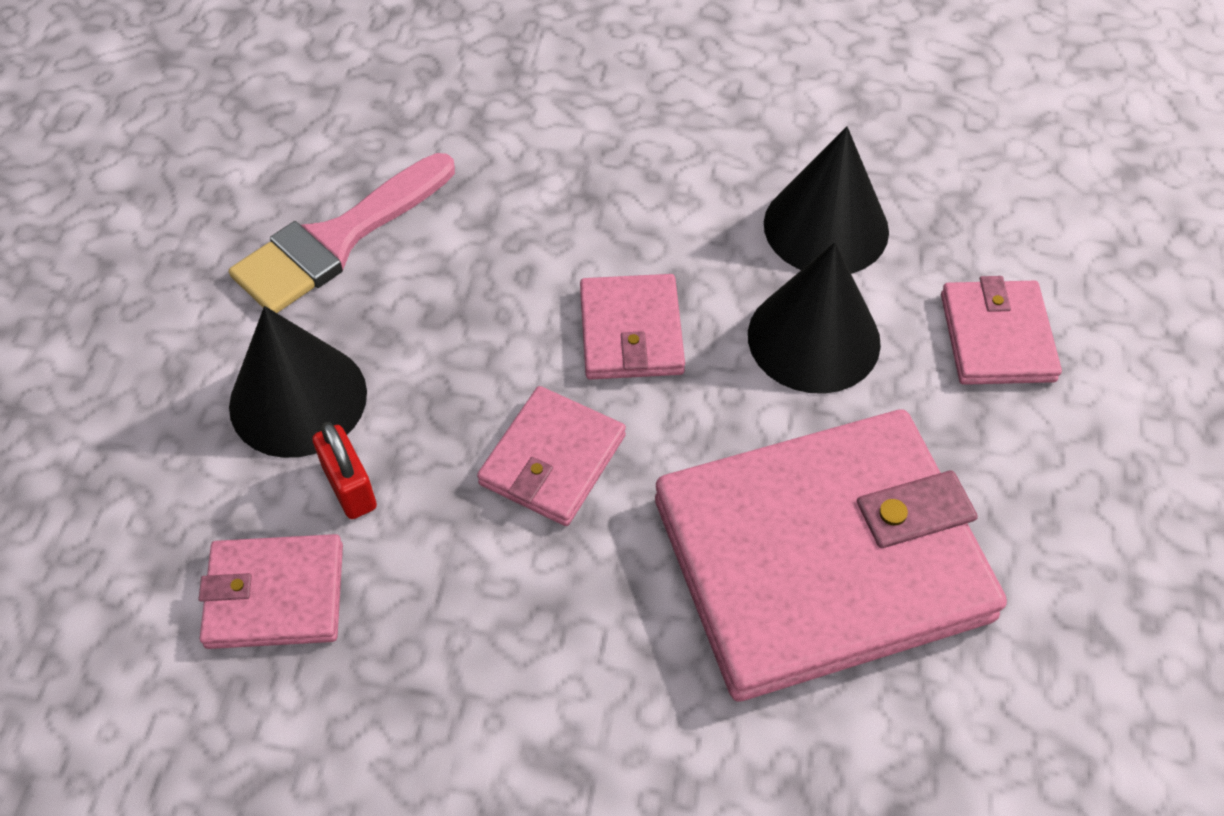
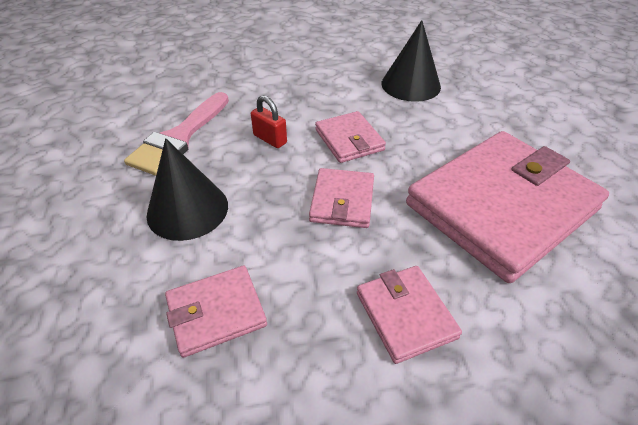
camera: 20 degrees left, 10 degrees down
(349, 487) = (237, 243): red padlock -> red padlock (270, 139)
(813, 338) = (434, 123): black cone -> none
(997, 337) = (509, 105): pink wallet -> pink wallet (405, 315)

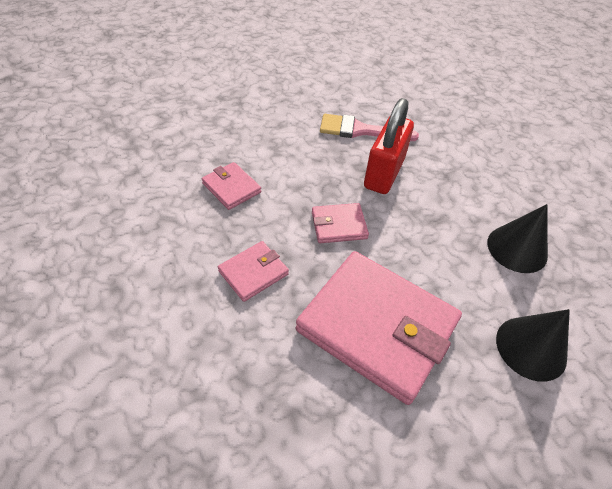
camera: 70 degrees right, 5 degrees up
(187, 209) = (299, 154): black cone -> black cone (531, 348)
(270, 139) = (384, 173): red padlock -> red padlock, size x2.23
(349, 140) = (408, 218): pink wallet -> none

